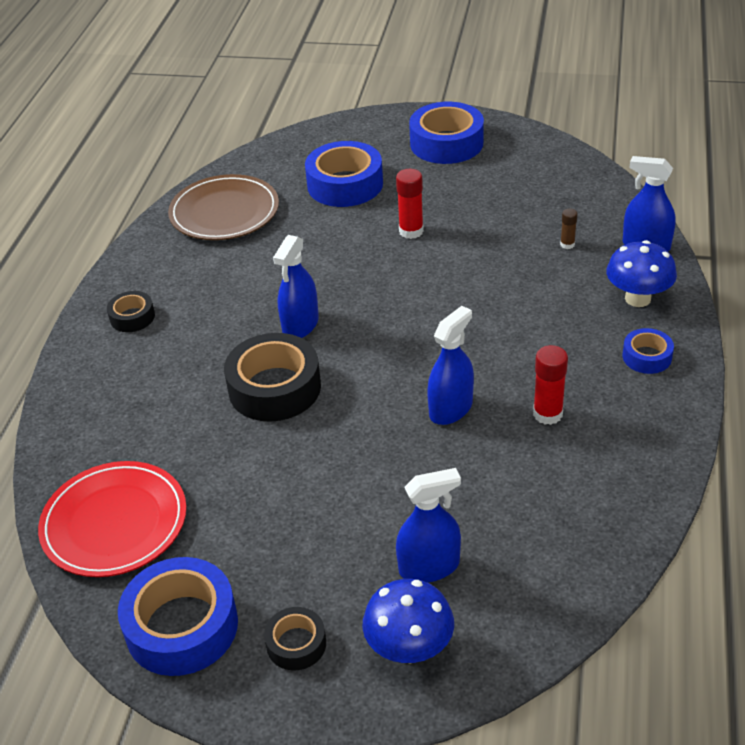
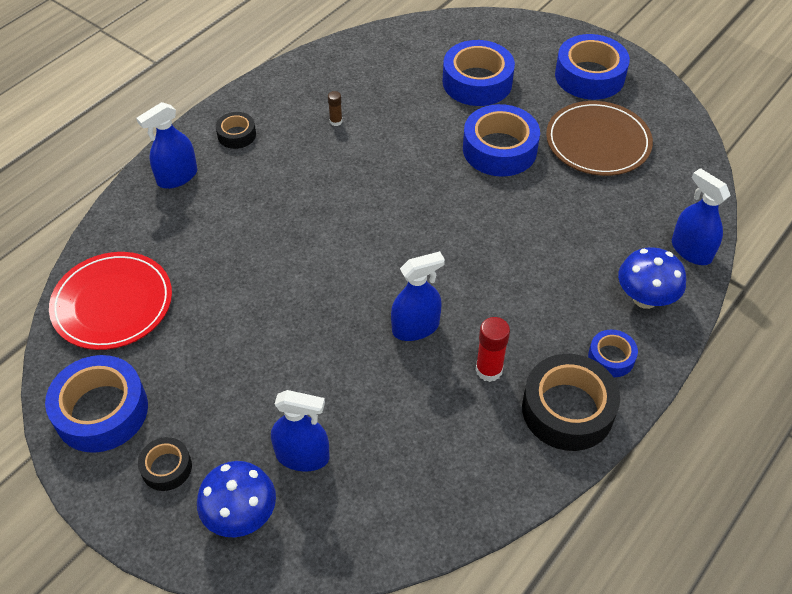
camera: 25 degrees right, 10 degrees up
(224, 212) = (365, 69): brown plate -> brown plate (598, 142)
(274, 388) = (296, 245): black tape -> black tape (567, 409)
(300, 325) = (353, 198): blue spray bottle -> blue spray bottle (177, 177)
(411, 231) = (499, 149): red glue stick -> blue tape
(567, 244) = (622, 219): brown glue stick -> brown glue stick (336, 121)

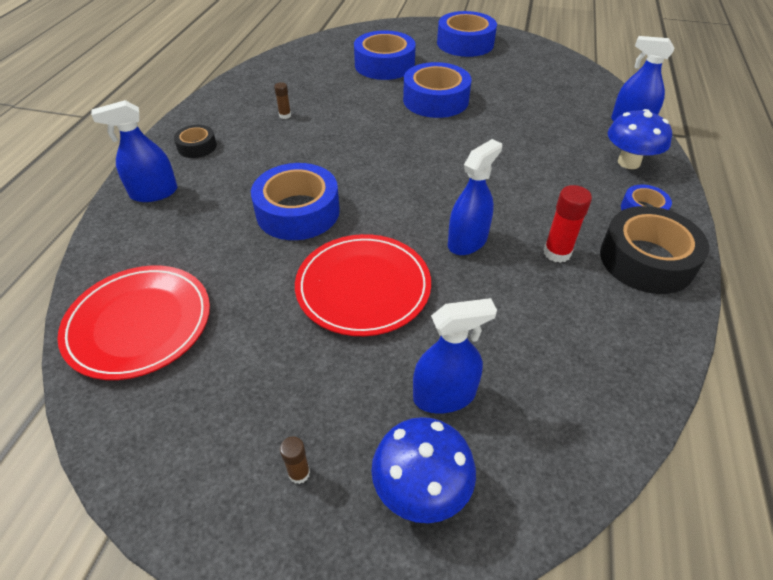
camera: 25 degrees left, 5 degrees down
(101, 411) = (181, 441): blue tape -> blue tape (298, 212)
(166, 467) = (299, 473): black tape -> brown glue stick
(177, 177) = (154, 193): blue spray bottle -> blue spray bottle turned 45 degrees clockwise
(298, 338) = (363, 287): none -> red plate
(598, 142) = (505, 78): brown plate -> none

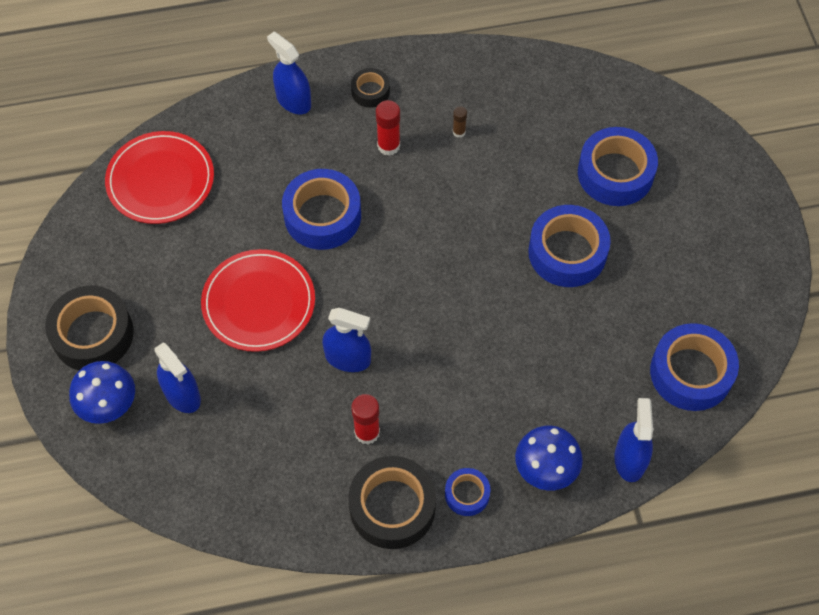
camera: 65 degrees right, 15 degrees up
(261, 153) = (388, 146): none -> red glue stick
(299, 473) = (93, 334): brown glue stick -> black tape
(465, 43) = (724, 236): blue tape -> blue tape (691, 372)

